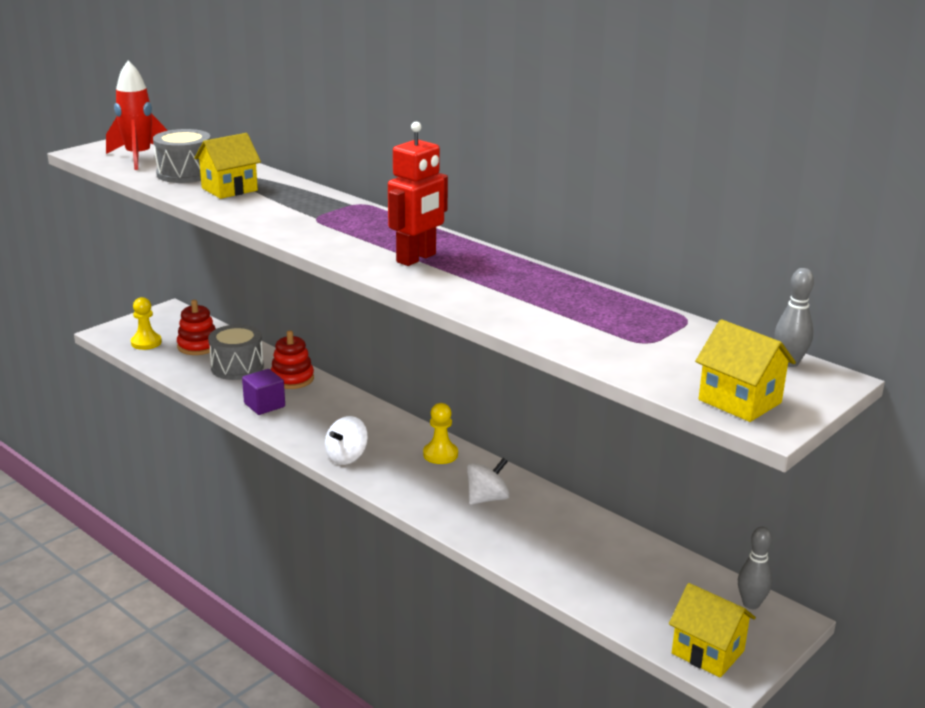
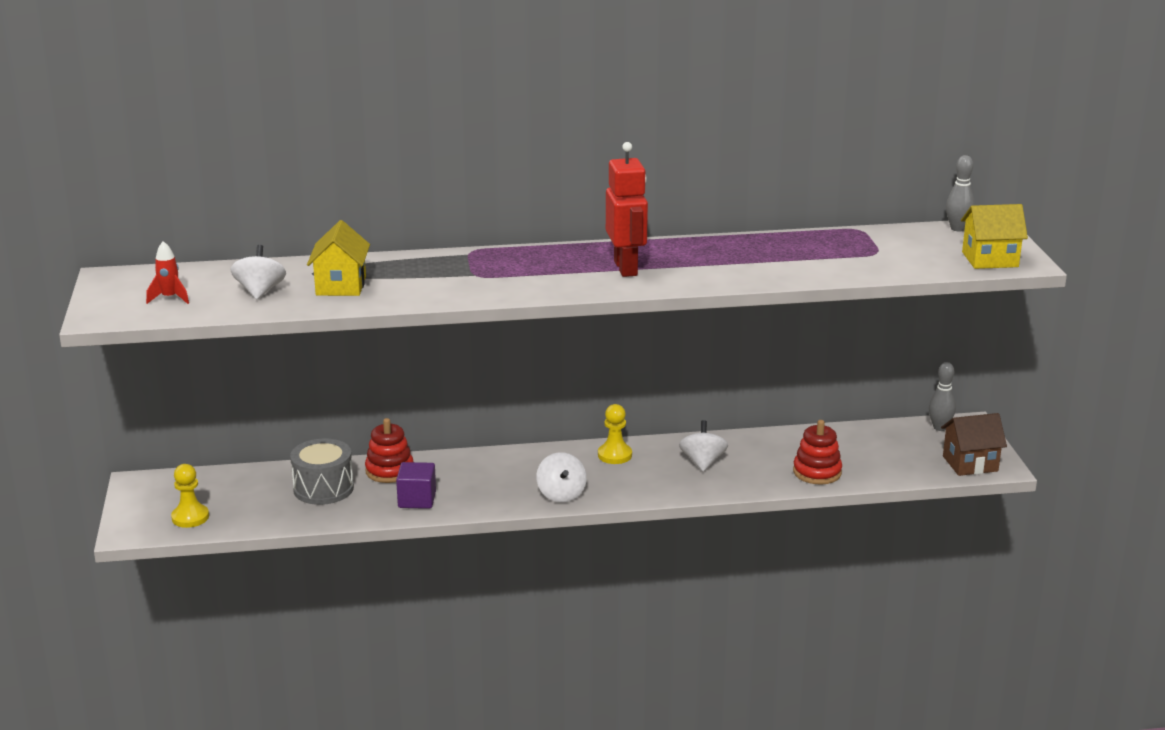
camera: 50 degrees left, 0 degrees up
(139, 158) = (170, 298): red rocket -> red rocket, size x0.52
(185, 173) = (260, 291): grey drum -> white spinning top
(198, 346) = (246, 493): red stacking toy -> red stacking toy (817, 472)
(707, 652) = (970, 464): yellow house -> brown house

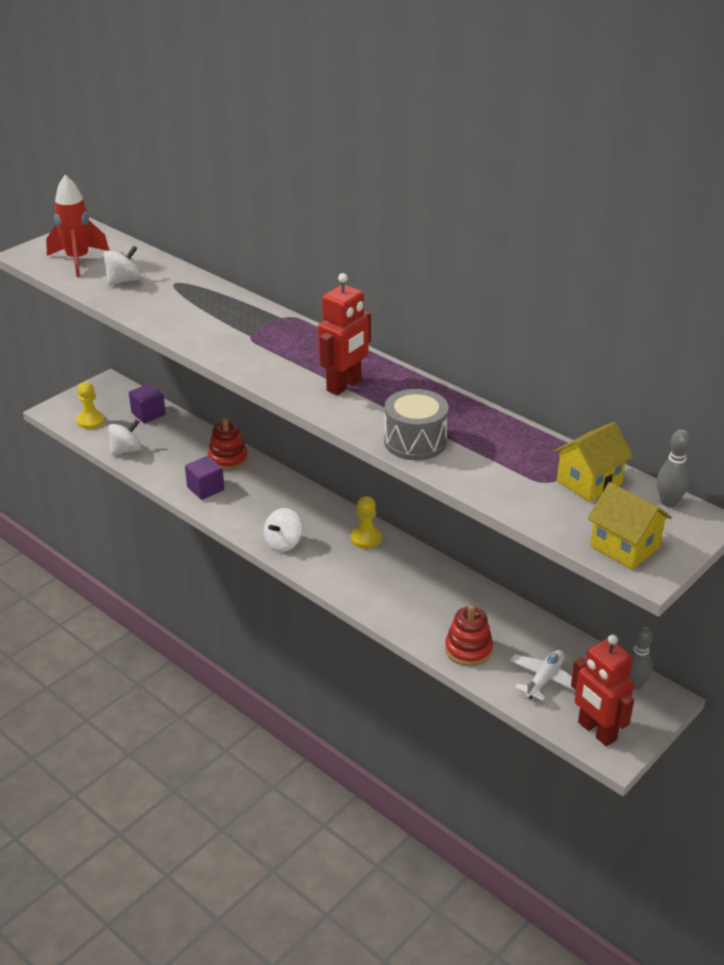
camera: 50 degrees right, 10 degrees up
(170, 298) = (78, 260): red rocket -> red rocket, size x1.91
(238, 482) = (148, 414): none -> purple cube
(323, 488) = (177, 447): grey drum -> grey drum (415, 442)
(341, 286) = (167, 301): yellow house -> yellow house (589, 482)
(702, 462) = (409, 584): white spinning top -> white spinning top (126, 450)
(890, 458) = (544, 679): none -> white plane
(970, 464) = (596, 731): brown house -> red robot

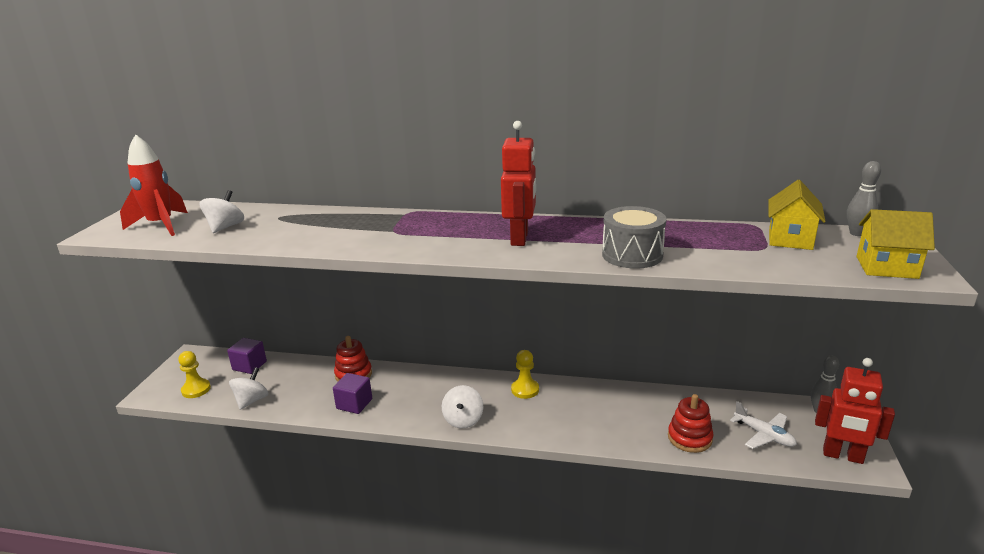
camera: 30 degrees left, 10 degrees down
(544, 679) = (764, 435): white plane -> white plane turned 135 degrees clockwise

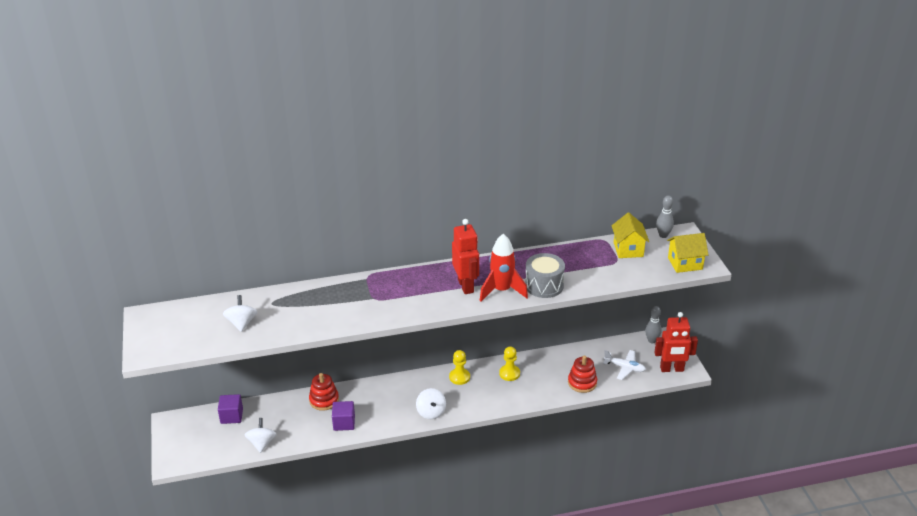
camera: 25 degrees left, 10 degrees up
(161, 225) = (186, 333): red rocket -> red rocket (502, 291)
(196, 389) = (207, 448): yellow pawn -> yellow pawn (509, 373)

